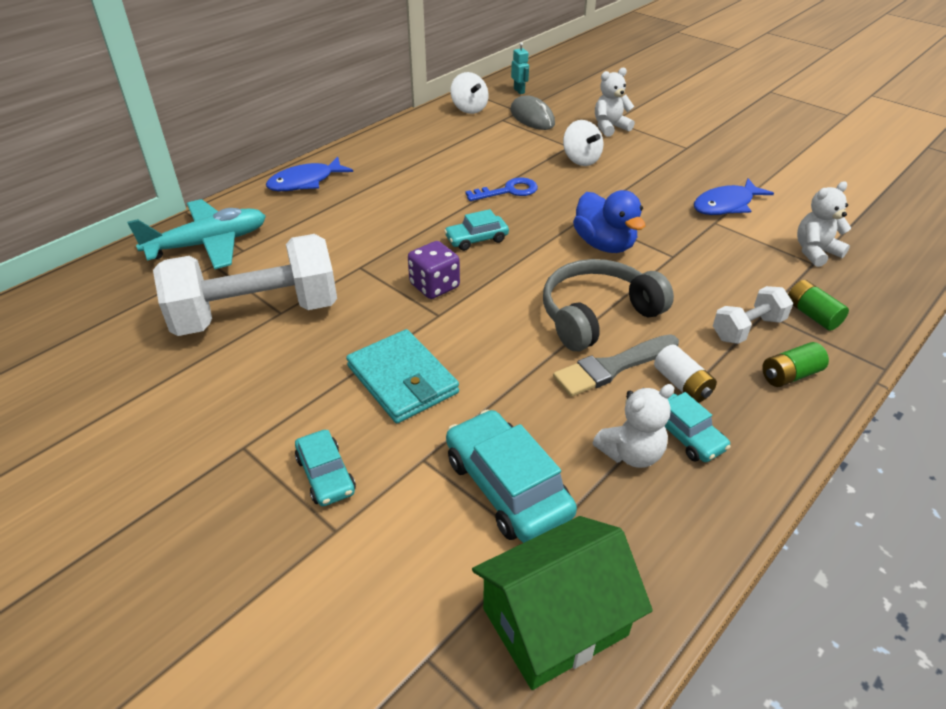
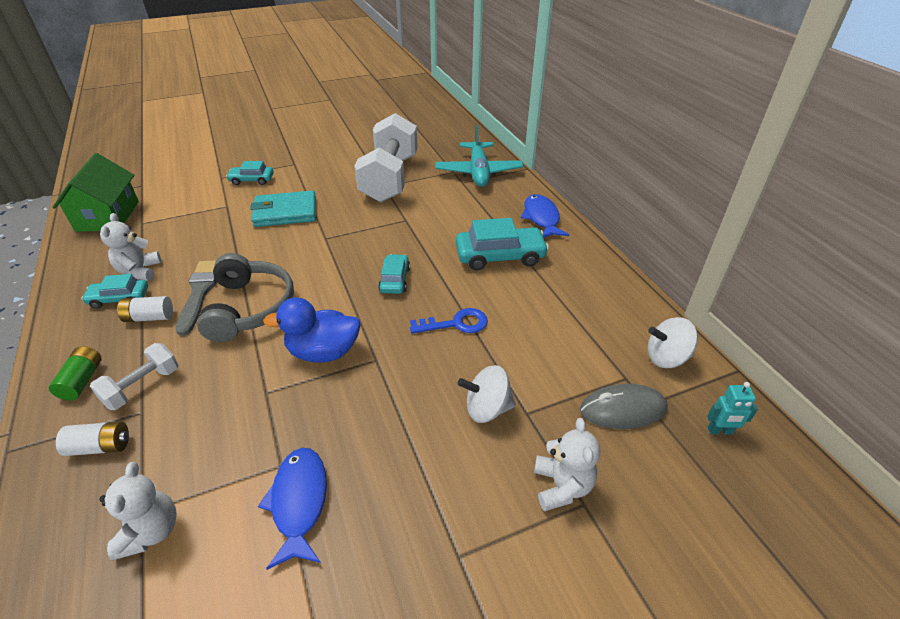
camera: 115 degrees right, 0 degrees up
(434, 286) = (355, 244): purple dice -> none
(507, 487) = (179, 224): turquoise car -> turquoise car (500, 256)
(508, 191) = (456, 324): blue key -> blue key turned 105 degrees counterclockwise
(747, 329) = (142, 386): white dumbbell -> white dumbbell turned 45 degrees clockwise
(812, 315) = (100, 446): green battery -> white battery

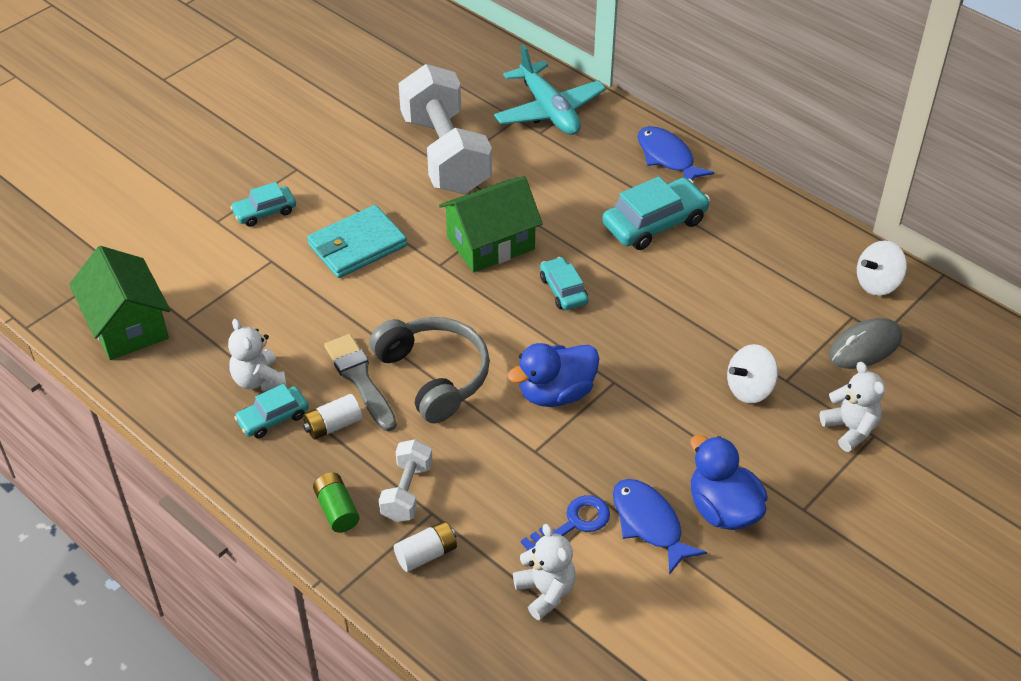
camera: 25 degrees left, 5 degrees up
(371, 235) = (490, 243): none -> green house
(377, 519) = (723, 509): none -> blue duck
(456, 324) = (664, 317): blue key -> blue key (573, 523)
(720, 431) = (950, 336): turquoise robot -> none

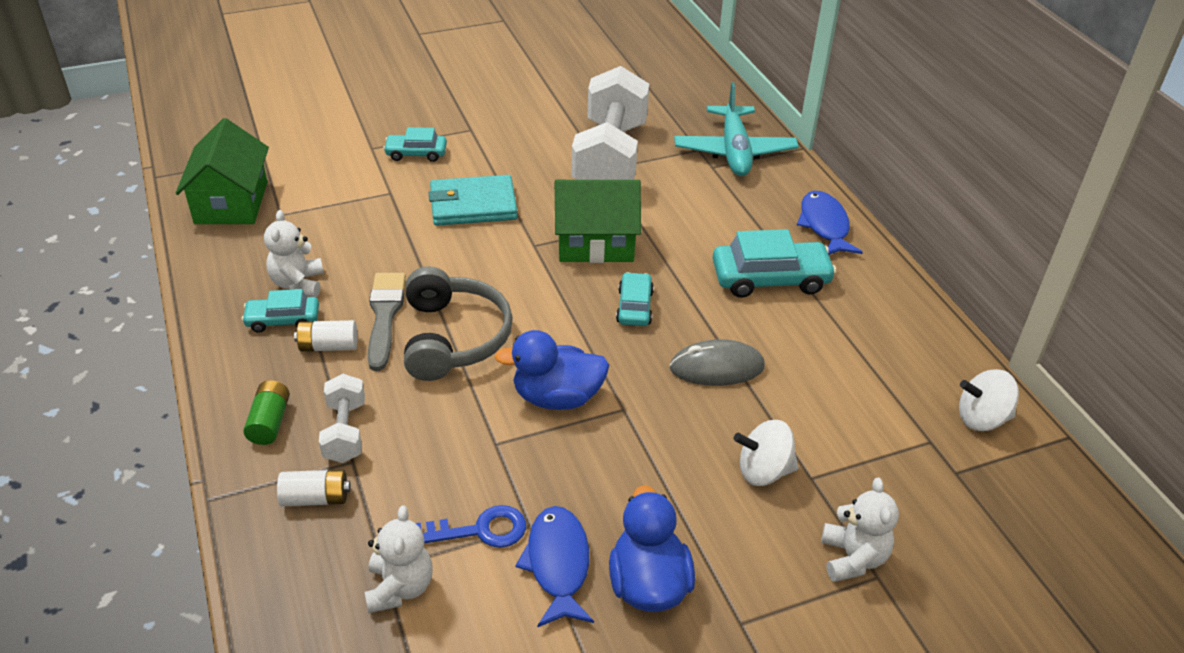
camera: 25 degrees right, 5 degrees down
(407, 492) = (345, 432): white dumbbell -> white dumbbell turned 45 degrees counterclockwise
(865, 347) = (925, 478): grey mouse -> grey mouse (717, 367)

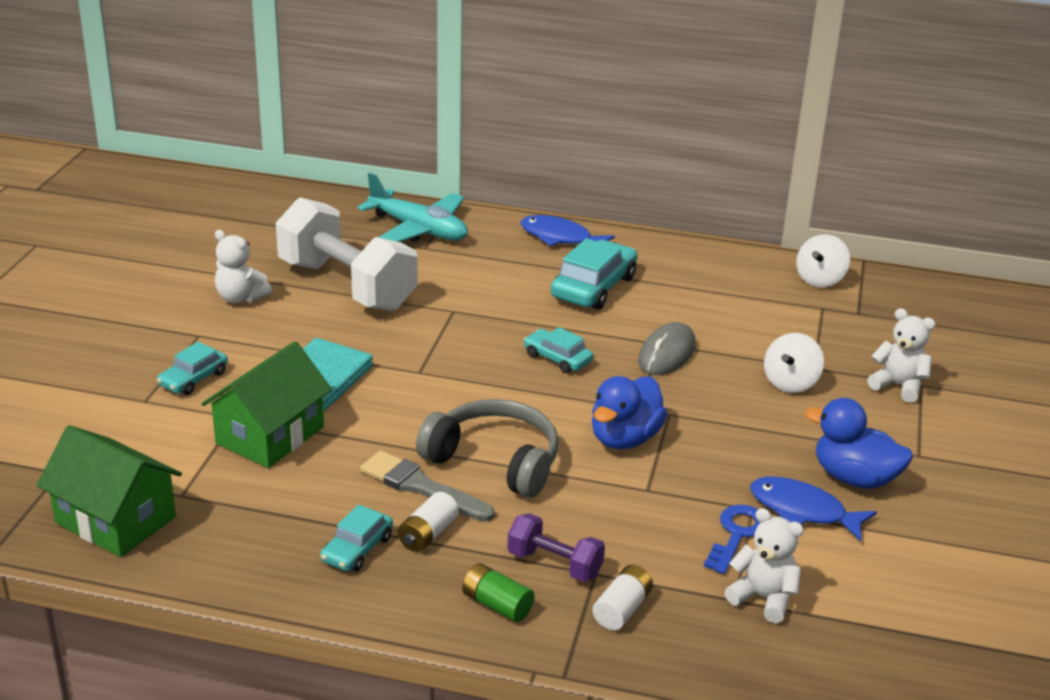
camera: 55 degrees left, 10 degrees down
(298, 284) = (312, 521): white teddy bear -> white teddy bear (240, 298)
(345, 432) = (554, 564): white dumbbell -> purple dumbbell
(595, 243) = (454, 342): green house -> green house (270, 435)

